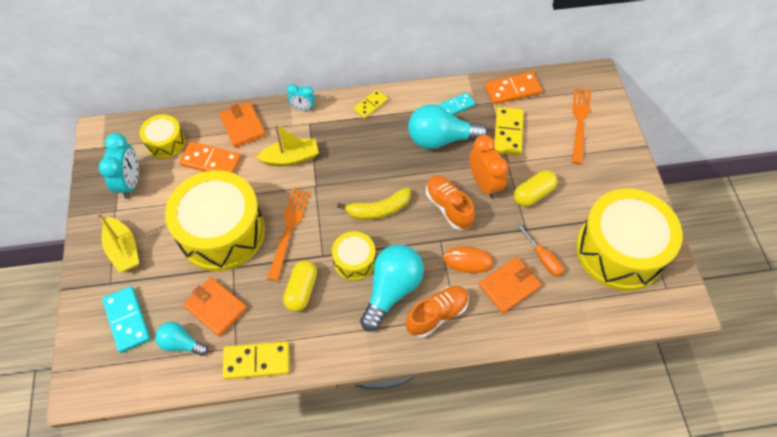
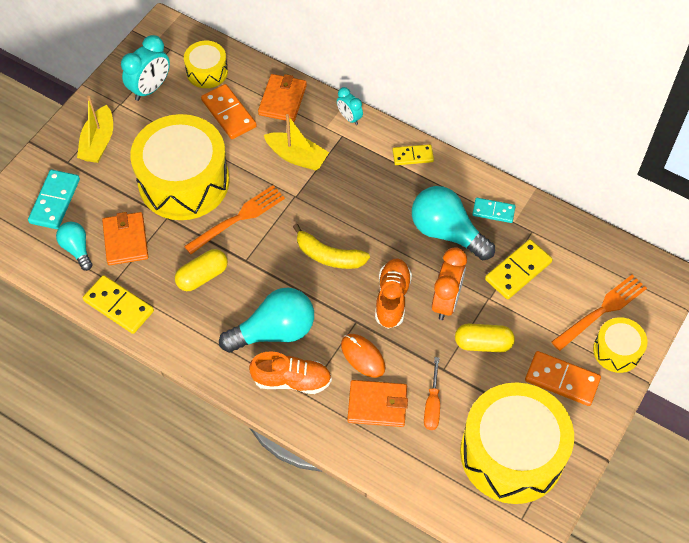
camera: 40 degrees right, 0 degrees up
(354, 261) = (267, 284): yellow drum -> yellow drum (617, 350)
(512, 90) = (565, 234): orange domino -> orange domino (562, 380)

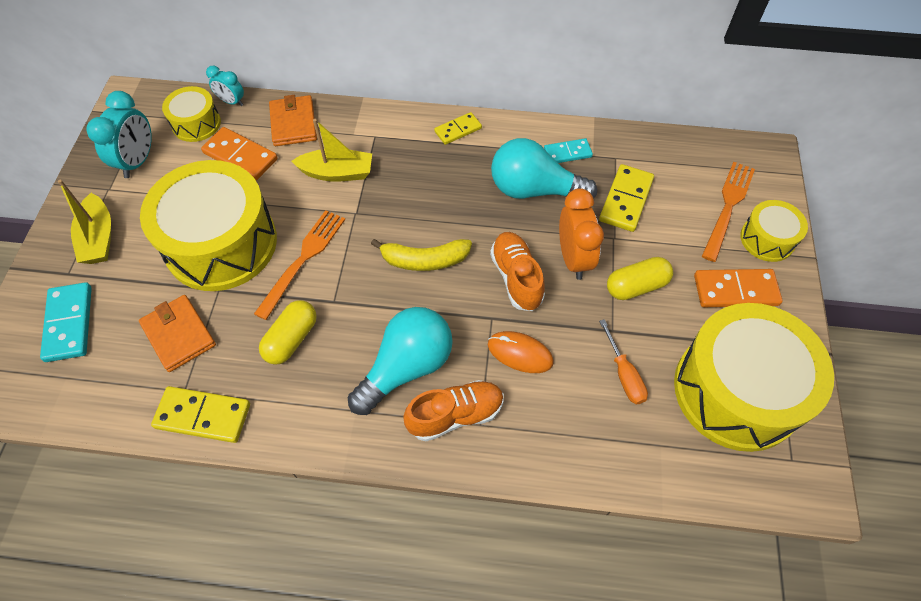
camera: 25 degrees left, 0 degrees up
(77, 249) = (120, 369): turquoise light bulb -> none
(349, 118) = (373, 116): turquoise clock -> turquoise clock (231, 102)
(377, 405) = (566, 401): orange wallet -> none

